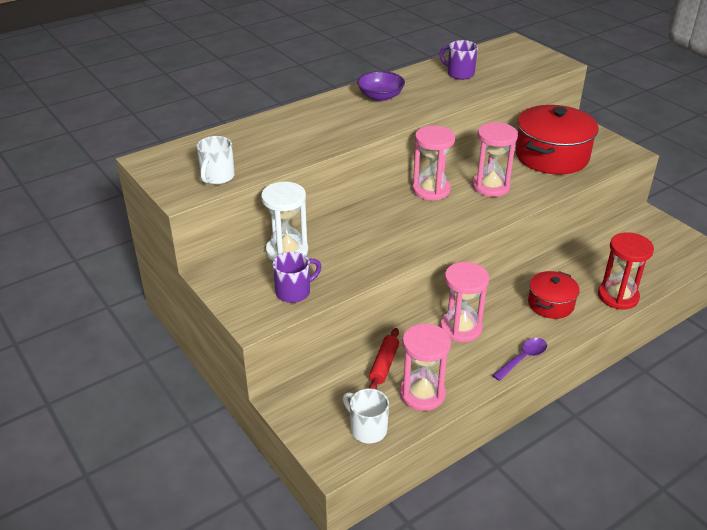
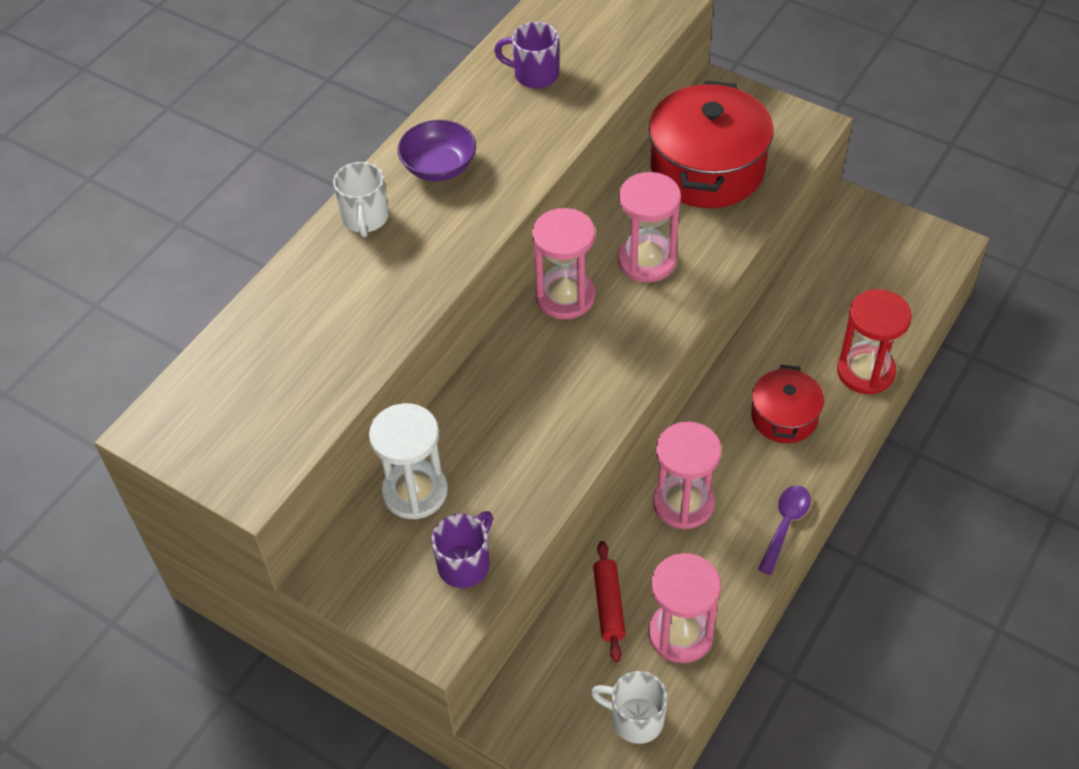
camera: 20 degrees left, 15 degrees up
(217, 177) = (282, 429): white mug -> white mug (365, 219)

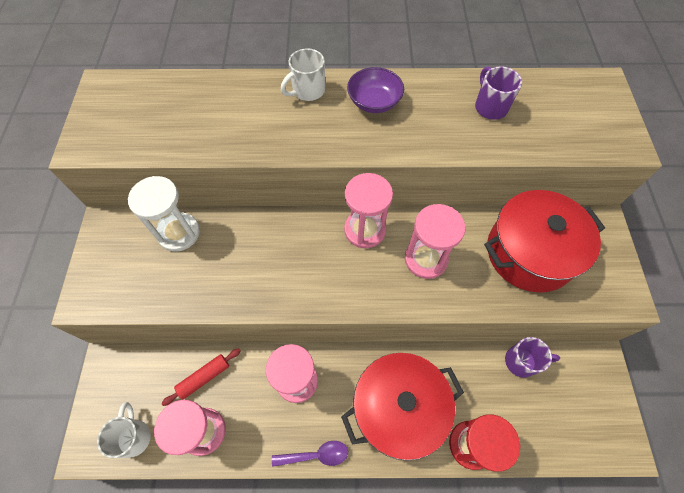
camera: 55 degrees right, 10 degrees up
(465, 564) = (140, 286): purple mug -> purple mug (521, 361)
(784, 417) = (398, 408): red pot -> red pot, size x1.80

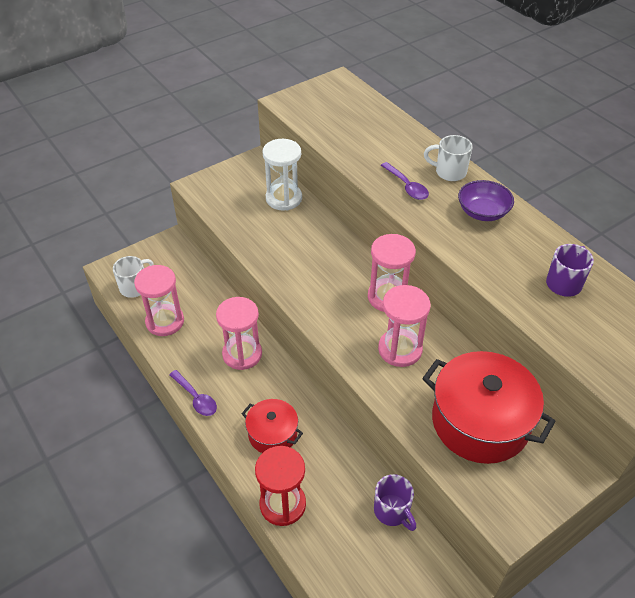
camera: 55 degrees right, 15 degrees down
(204, 377) = (202, 298): red rolling pin -> none
(297, 131) = (406, 186): none -> purple spoon
(398, 408) = (272, 434): red pot -> red pot, size x0.56

